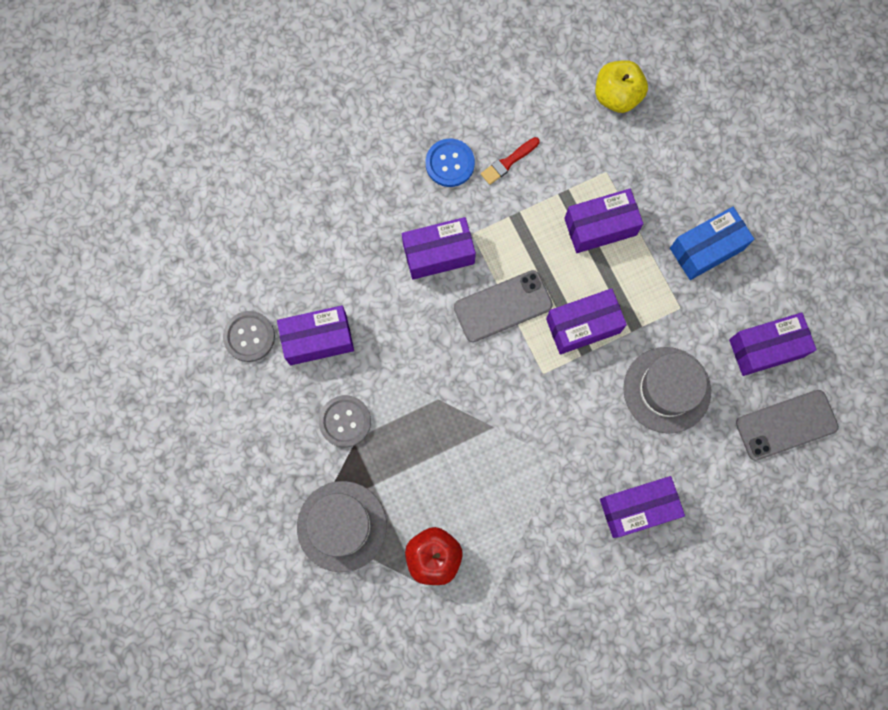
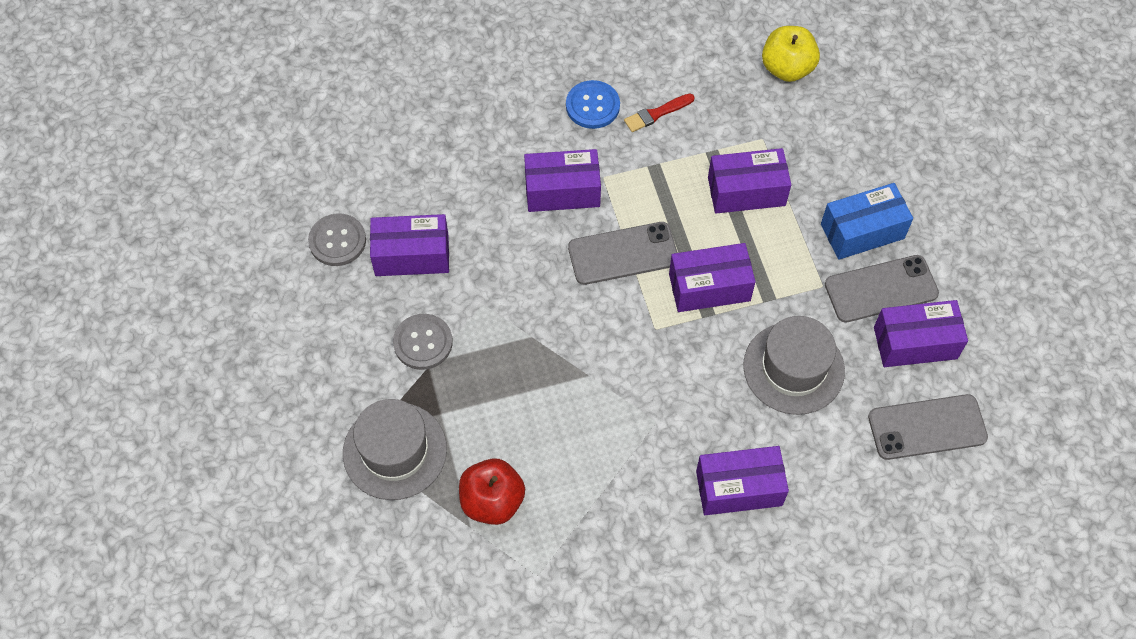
camera: 10 degrees right, 15 degrees down
(730, 302) = (881, 289): none -> grey phone

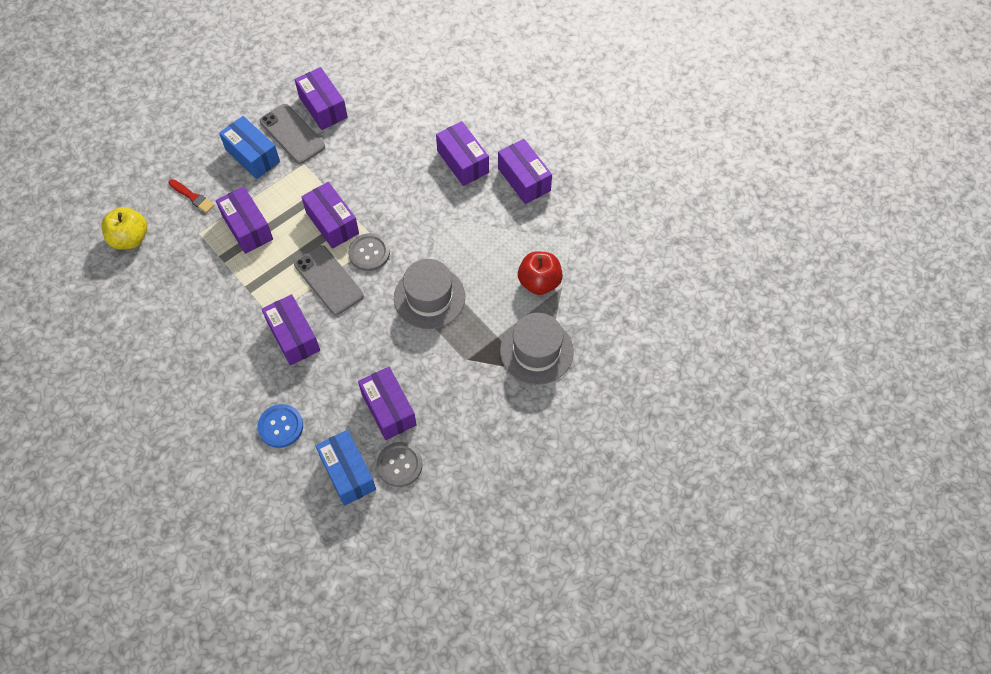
camera: 115 degrees left, 0 degrees up
(359, 187) = (347, 473): none -> blue box
(423, 342) = (452, 370): grey button -> grey button (369, 253)
(592, 106) = (210, 347): blue button -> blue button (280, 426)
(656, 114) = (202, 304): red brush -> red brush (192, 197)
(670, 559) = (524, 179): none -> purple box
(793, 368) = (369, 160): grey hat -> grey hat (429, 297)
(927, 427) = (377, 87): grey phone -> none

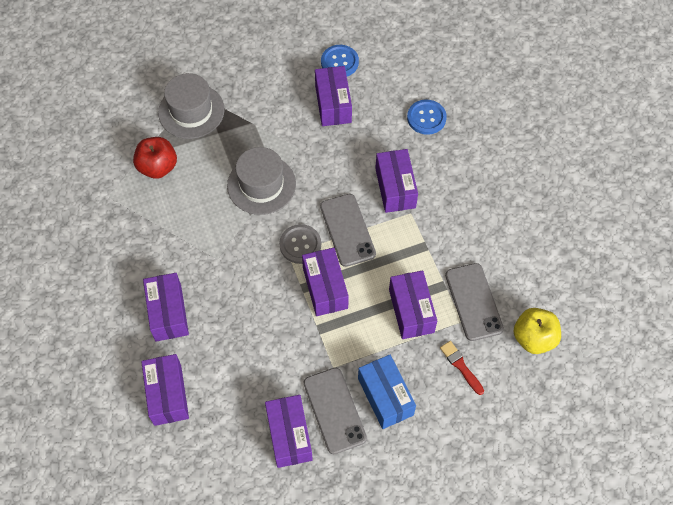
camera: 160 degrees left, 0 degrees up
(191, 252) = (473, 302): none -> grey phone
(347, 473) = (382, 68): blue box -> none
(399, 465) = (339, 62): grey button -> blue button
(524, 179) = (118, 272): purple box -> purple box (167, 395)

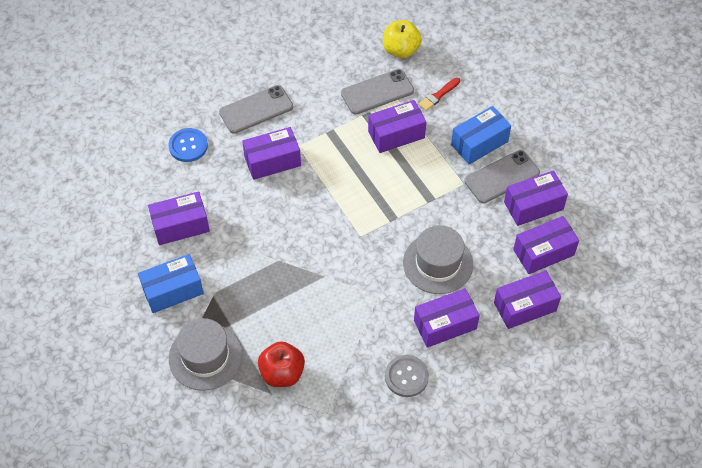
camera: 100 degrees left, 5 degrees down
(261, 185) = (287, 272): grey hat -> grey hat (438, 263)
(264, 92) = (173, 290): none -> blue box
(300, 244) = (348, 228): grey button -> grey button (406, 376)
(325, 288) = (389, 201): purple box -> purple box (543, 252)
(339, 62) = (125, 228): blue button -> none
(347, 230) = (325, 192): grey phone -> grey phone (256, 109)

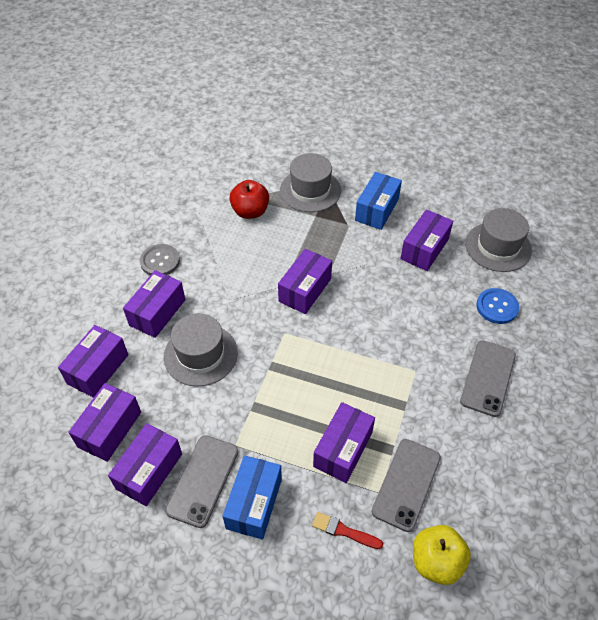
camera: 140 degrees right, 5 degrees down
(124, 186) = (498, 247): none -> grey hat
(272, 161) = (419, 342): purple box -> purple box (305, 290)
(438, 95) = (344, 531): red brush -> red brush turned 75 degrees counterclockwise

